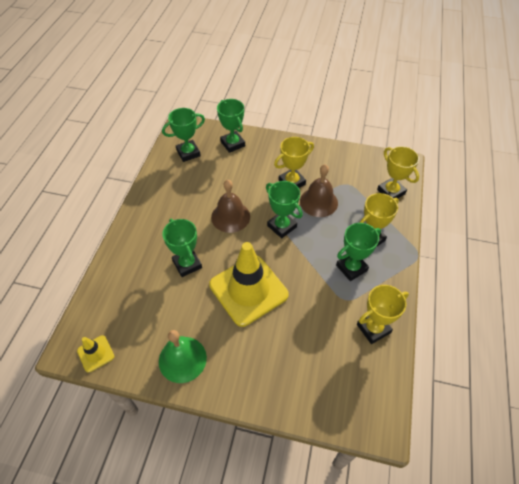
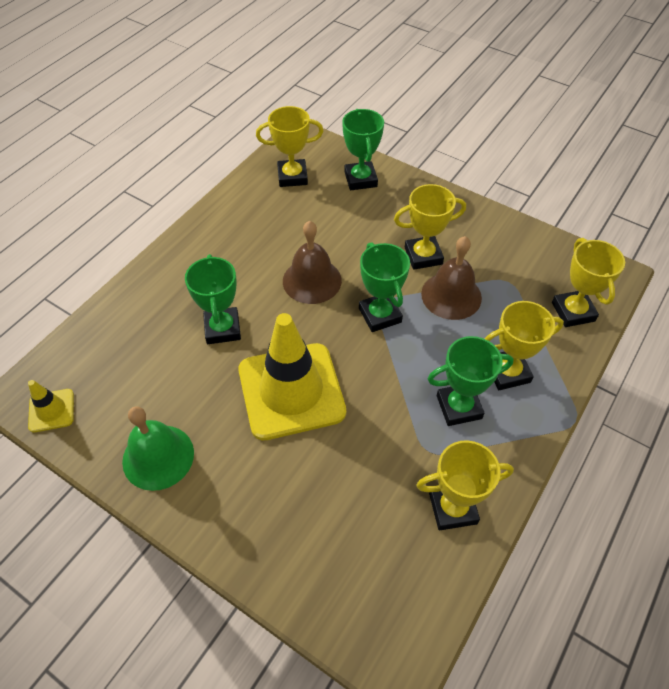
camera: 20 degrees right, 0 degrees up
(188, 153) = (292, 176): green trophy -> yellow trophy

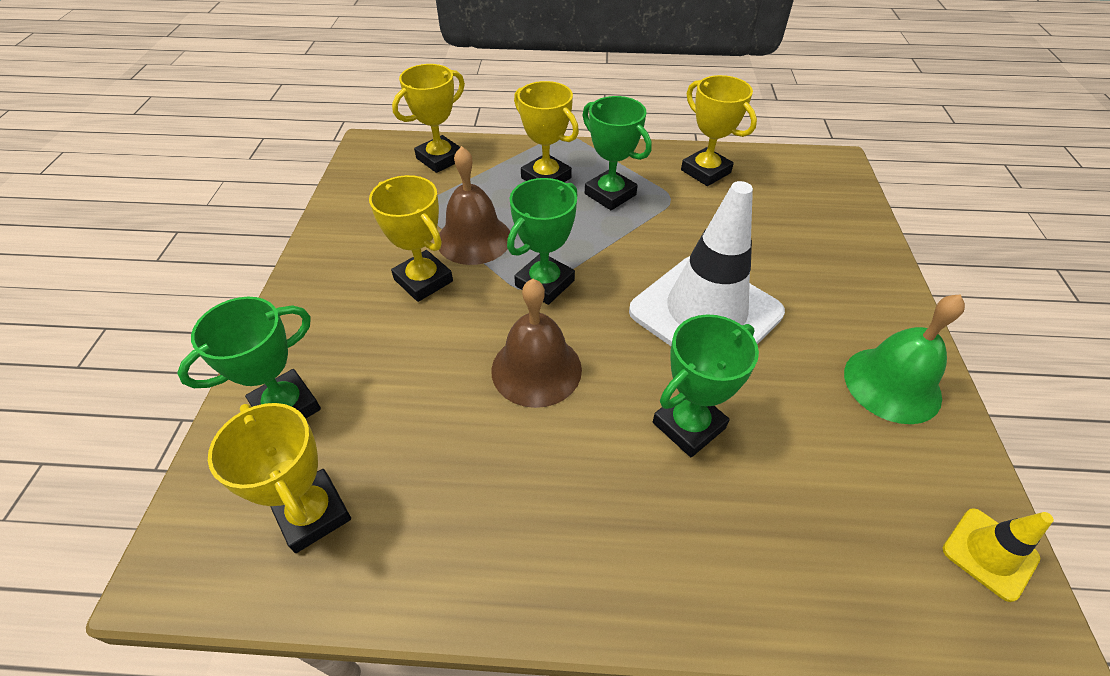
camera: 120 degrees left, 5 degrees down
(291, 391) = (705, 312): yellow traffic cone -> white traffic cone

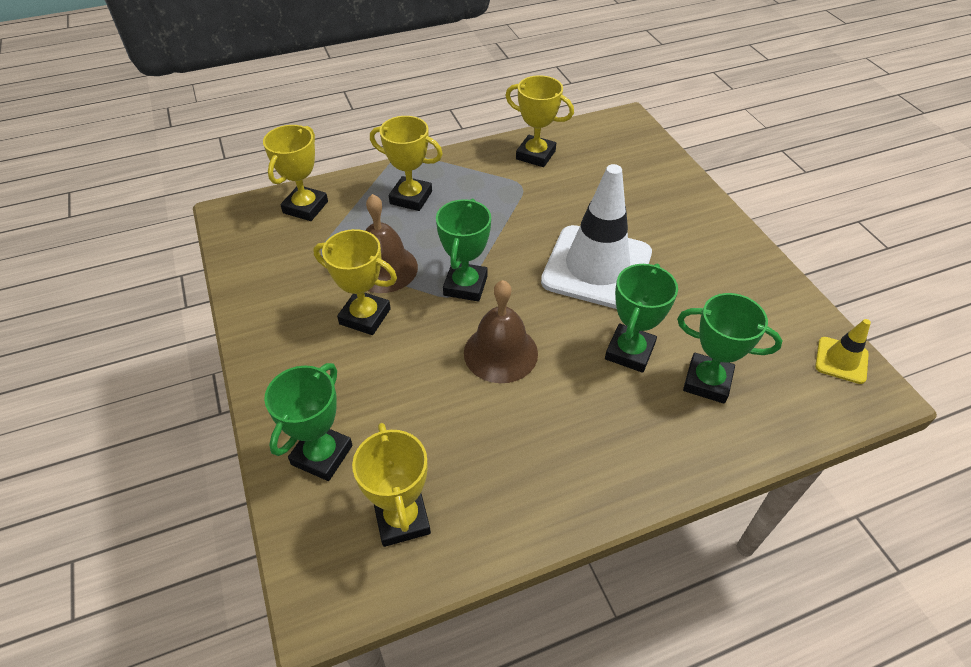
camera: 25 degrees left, 0 degrees up
(313, 513) = (402, 518): yellow trophy -> yellow trophy turned 45 degrees clockwise
(610, 194) = (472, 196): green trophy -> green trophy (707, 381)
(892, 384) = (741, 276): green bell -> none

